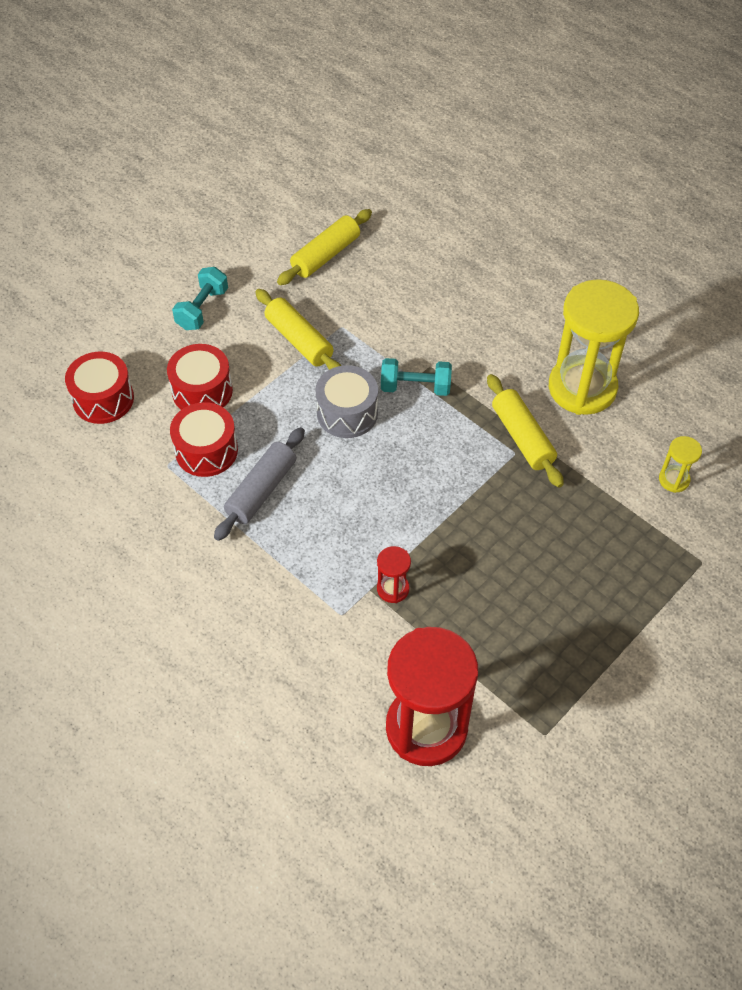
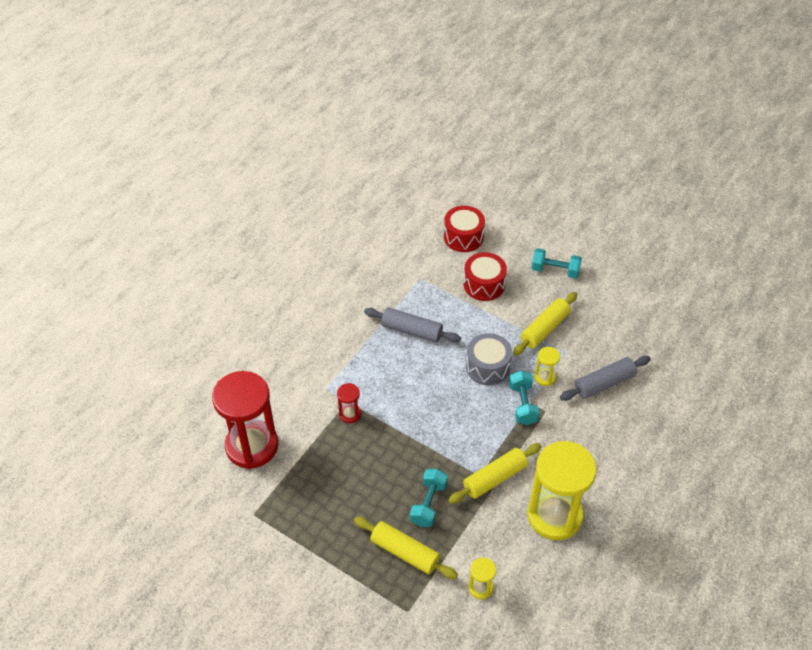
camera: 80 degrees right, 5 degrees down
(206, 450) = (436, 296): red drum -> none
(326, 255) = (632, 331): yellow rolling pin -> yellow rolling pin (404, 552)
(377, 356) = (545, 377): none -> yellow hourglass
(400, 300) = (604, 383): none -> grey rolling pin
(551, 515) = (428, 504): none -> turquoise dumbbell

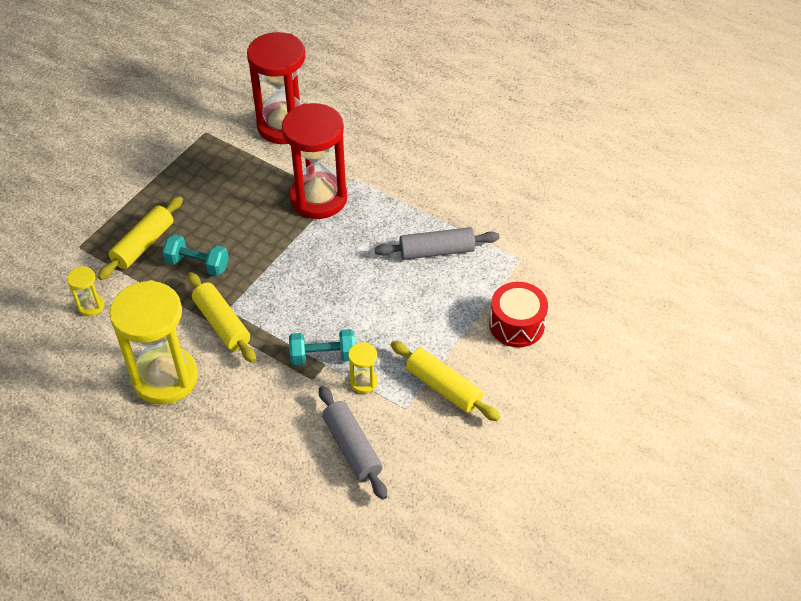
camera: 90 degrees right, 0 degrees up
(350, 414) = (318, 198): red hourglass -> red hourglass, size x2.34
(412, 331) = (436, 251): grey rolling pin -> grey rolling pin turned 60 degrees clockwise
(463, 237) = (600, 305): red drum -> none
(487, 367) = (381, 323): grey drum -> none
(555, 270) = (549, 407): turquoise dumbbell -> none

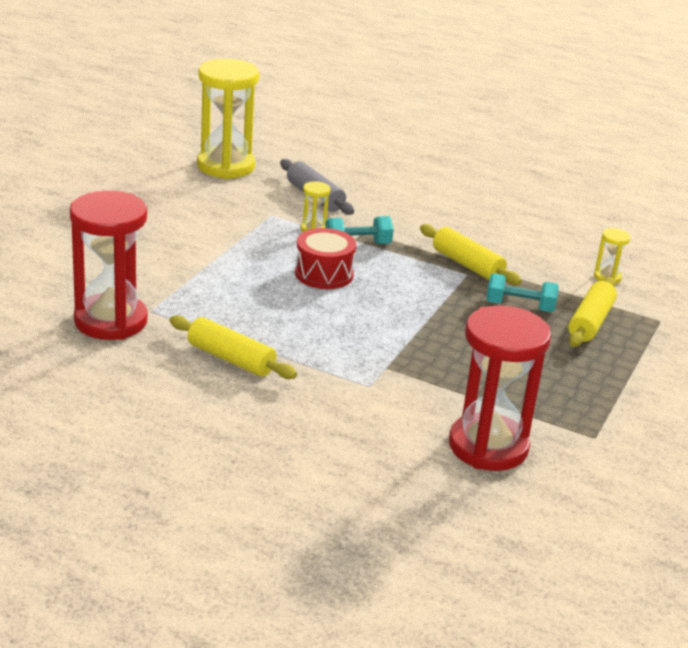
camera: 170 degrees right, 20 degrees down
(165, 378) = (500, 233): yellow hourglass -> yellow hourglass (225, 166)
(318, 198) = (407, 364): red hourglass -> red hourglass (111, 321)
(436, 251) = (251, 317): grey rolling pin -> none
(443, 387) = (237, 226): yellow rolling pin -> yellow rolling pin (231, 359)
(516, 324) = (161, 263): red drum -> red drum (324, 274)

